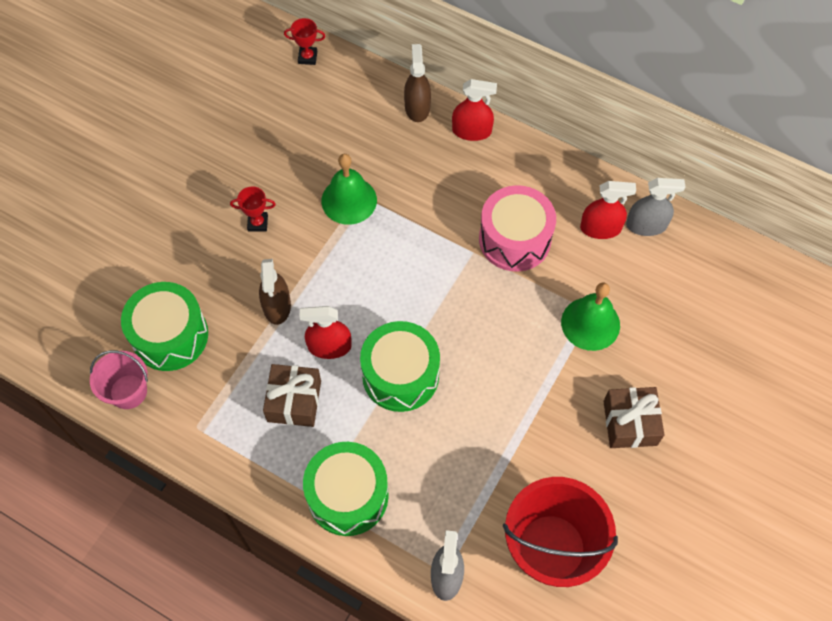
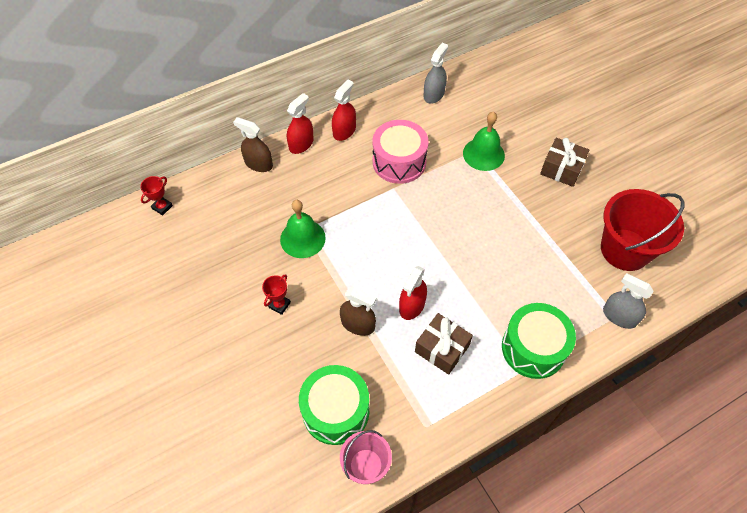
camera: 60 degrees left, 5 degrees down
(400, 375) = (460, 273): green drum -> none
(600, 228) = (421, 116): red spray bottle -> red spray bottle (344, 131)

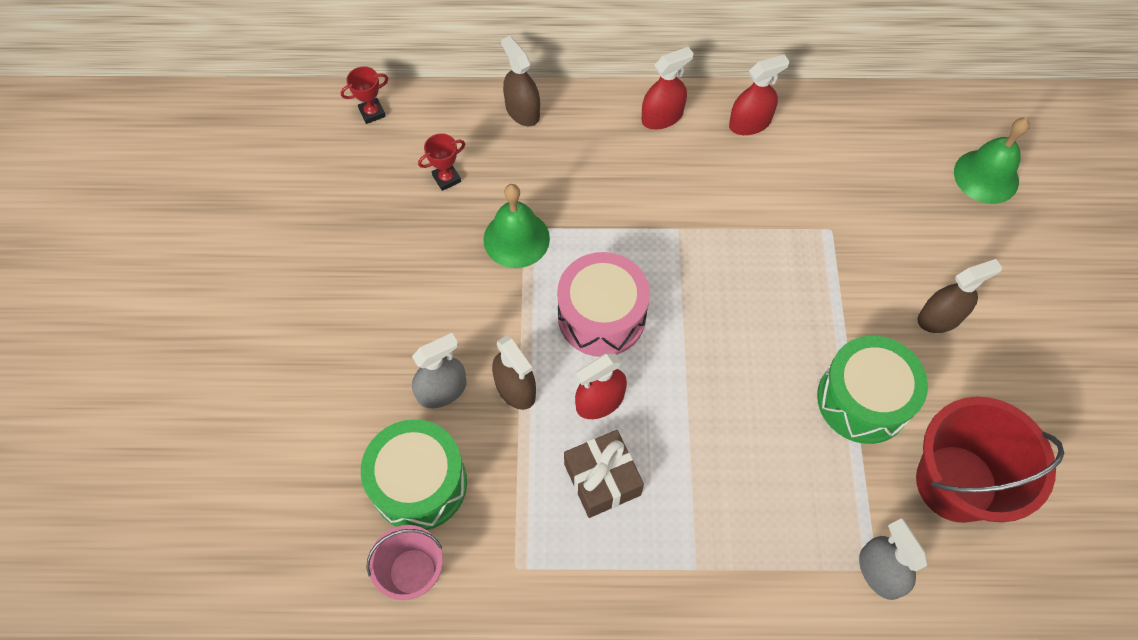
camera: 30 degrees right, 5 degrees up
(279, 305) = (435, 311): red trophy -> red trophy (446, 178)
(301, 144) = (593, 109): red spray bottle -> red spray bottle (750, 123)
(399, 162) = (709, 195): pink drum -> pink drum (601, 316)
(434, 94) = (821, 120): grey spray bottle -> grey spray bottle (442, 390)
(483, 154) = (837, 240): green bell -> green bell (986, 176)
(533, 348) = (726, 547): green drum -> green drum (863, 400)
(561, 169) = (940, 318): brown gift -> brown spray bottle

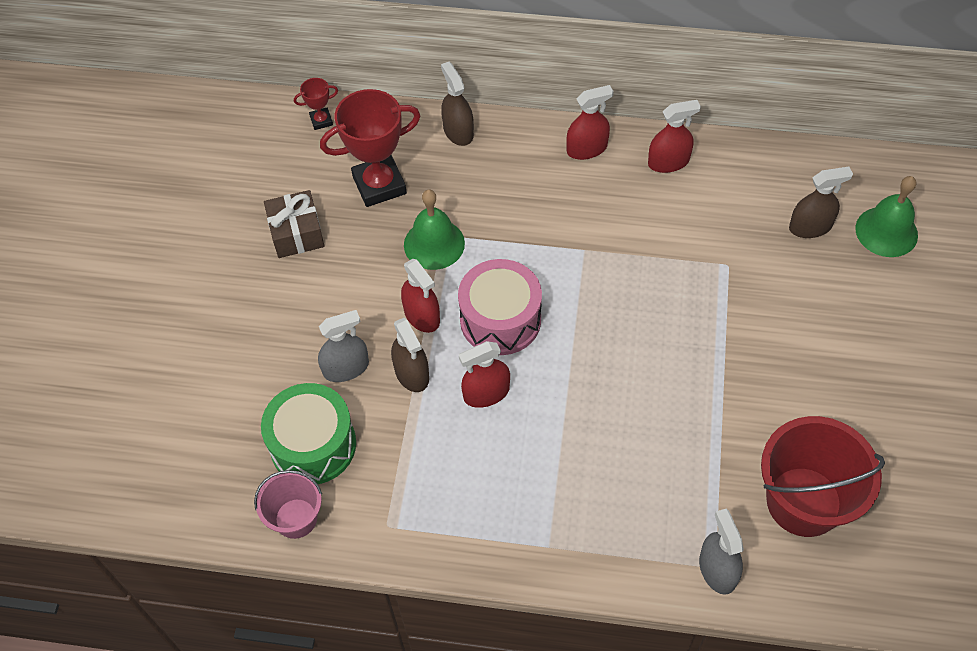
camera: 10 degrees right, 5 degrees down
(446, 178) = (379, 185): red trophy -> red trophy, size x2.15
(516, 321) = (422, 316): none -> red spray bottle
(602, 479) = (477, 460): brown gift -> brown gift (296, 233)
(863, 400) = (730, 419): green drum -> none
(940, 318) = (817, 354): brown spray bottle -> brown spray bottle (810, 227)

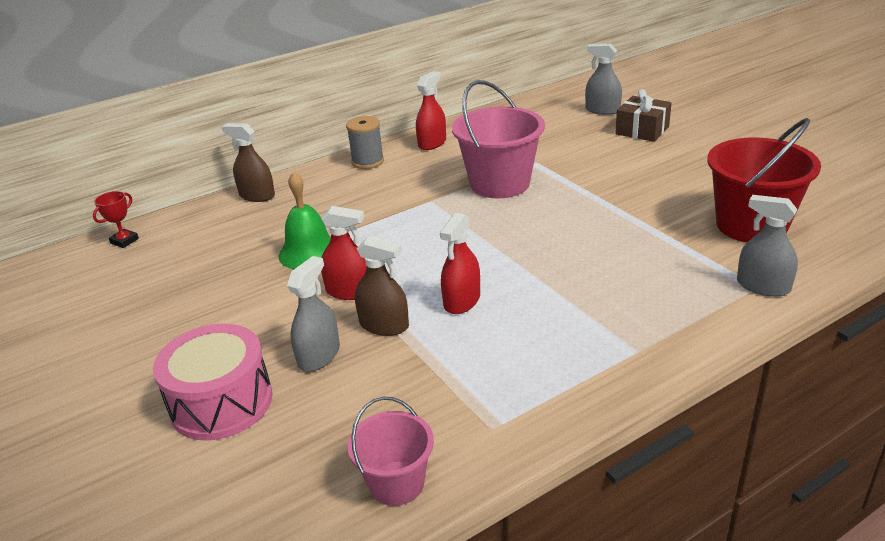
camera: 40 degrees left, 25 degrees down
(296, 233) = (171, 306): brown gift -> brown gift (642, 130)
(313, 445) = (349, 421): green drum -> none
(379, 185) = (221, 247): red trophy -> none
(500, 319) = (417, 260): pink drum -> pink drum (221, 402)
(587, 149) = (368, 161): red spray bottle -> grey spool
(662, 272) = (499, 183): none -> pink bucket
(810, 227) = (558, 127): brown spray bottle -> none
(886, 231) = (602, 110): green bell -> grey spray bottle

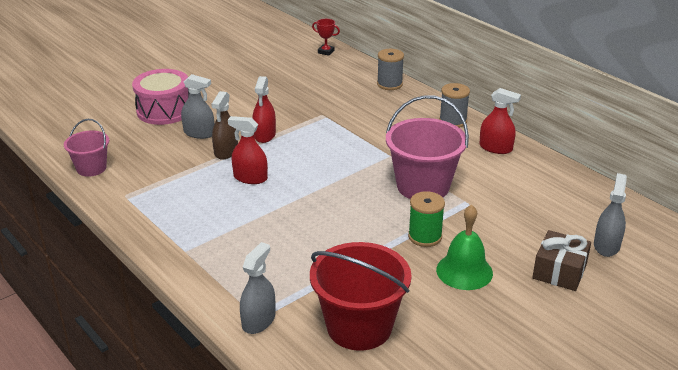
camera: 80 degrees right, 0 degrees up
(257, 195) = (389, 84): brown spray bottle -> grey spool
(309, 252) = (312, 115): green bell -> green bell (464, 271)
(594, 186) = (425, 236): none -> green spool

